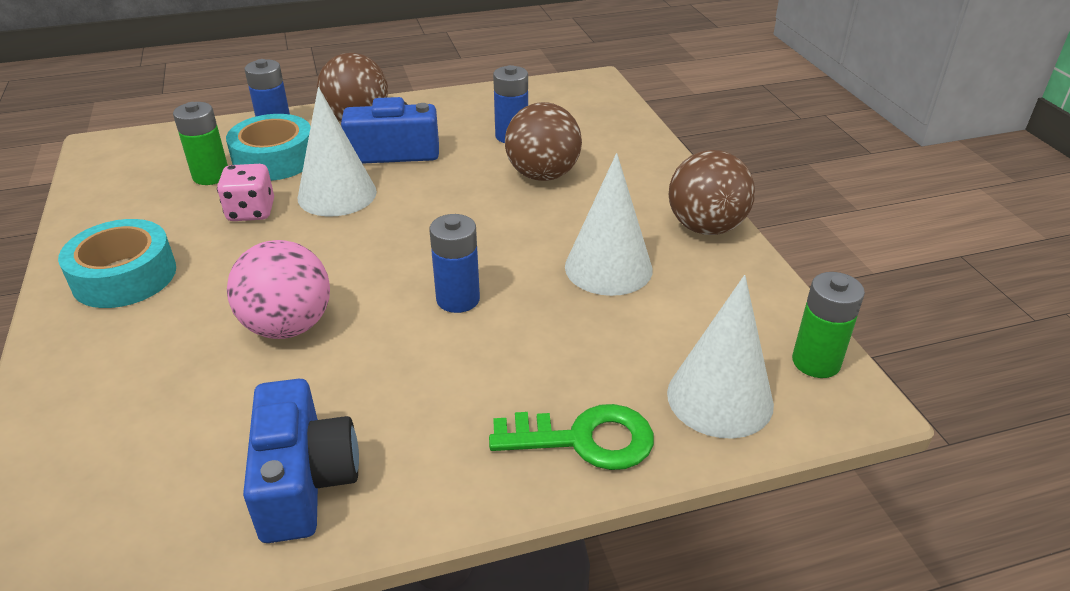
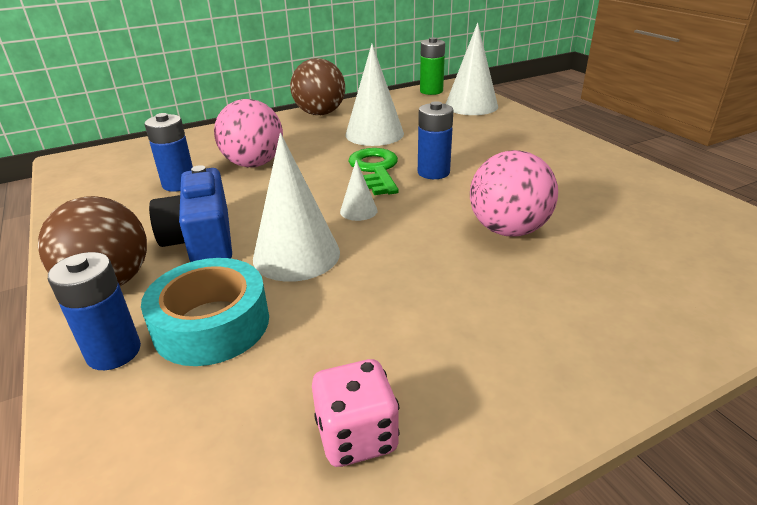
camera: 100 degrees left, 5 degrees down
(124, 276) = (506, 360): turquoise tape -> none
(211, 176) = (258, 372): green battery -> none
(251, 212) = (342, 304): pink dice -> pink dice (357, 436)
(304, 481) = (631, 189): blue camera -> none
(394, 233) = (358, 211): none -> white cone
(543, 175) = (254, 164): brown ball -> pink ball
(585, 439) = (525, 128): green key -> green key (375, 169)

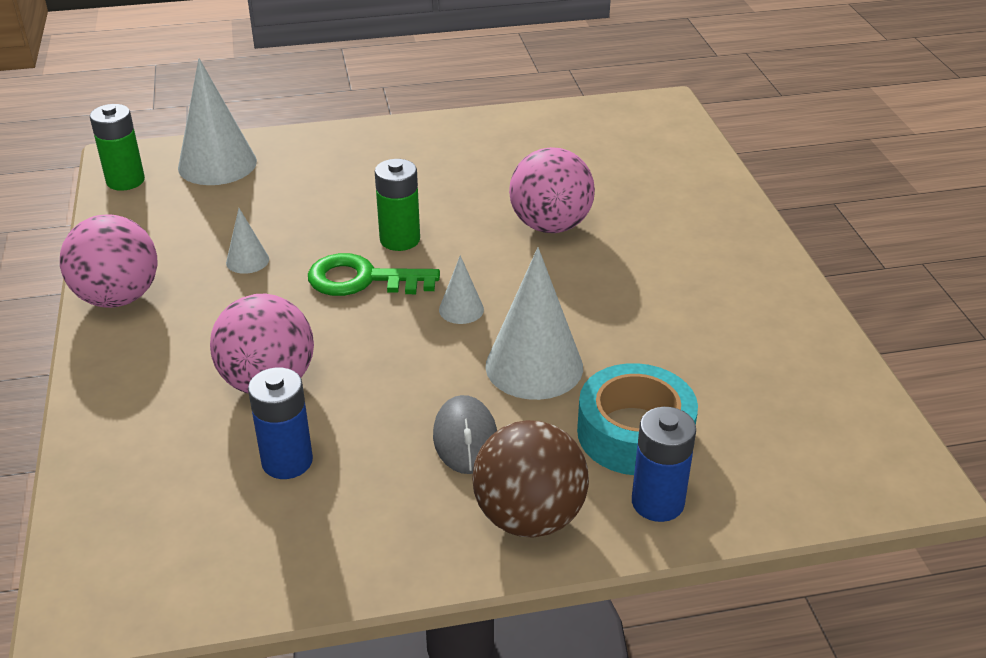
camera: 75 degrees left, 5 degrees up
(202, 240) = (465, 438): blue camera -> grey mouse
(320, 113) = (118, 297): brown ball -> pink ball
(357, 436) = (787, 362): pink dice -> none
(374, 134) = (247, 260): white cone -> white cone, size x0.49
(433, 172) = (400, 240): blue battery -> green battery

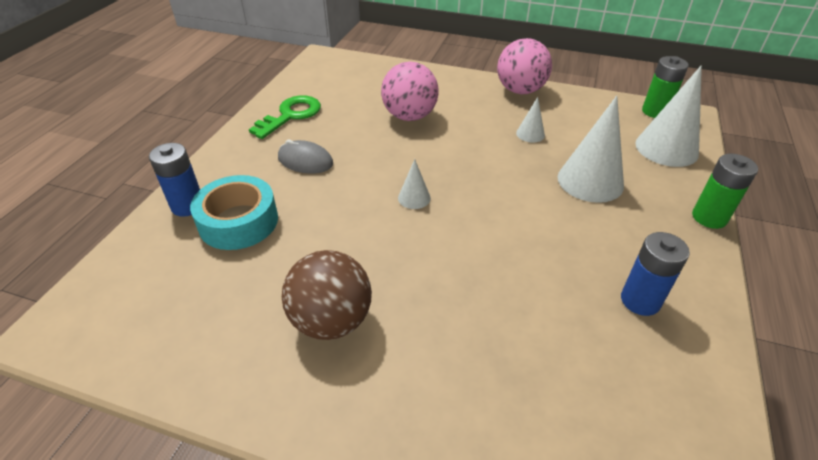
camera: 120 degrees right, 5 degrees up
(287, 461) = (348, 109): blue battery -> blue battery (640, 300)
(362, 279) = (478, 169): green key -> green key (291, 115)
(400, 240) = (516, 198): green battery -> green battery (709, 217)
(529, 517) = (234, 161): brown ball -> brown ball (331, 321)
(534, 366) = (333, 206): white cone -> white cone (590, 181)
(550, 226) = (485, 286): pink ball -> none

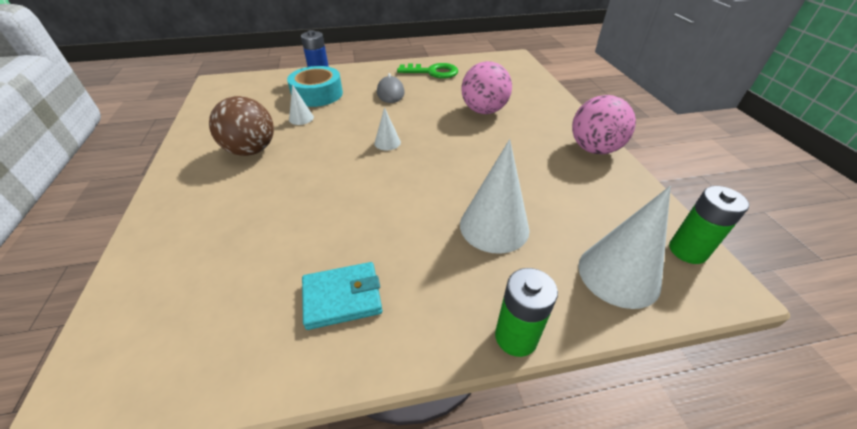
camera: 60 degrees right, 0 degrees up
(530, 134) = (529, 173): white cone -> white cone (301, 118)
(640, 300) = (342, 297): blue battery -> turquoise wallet

